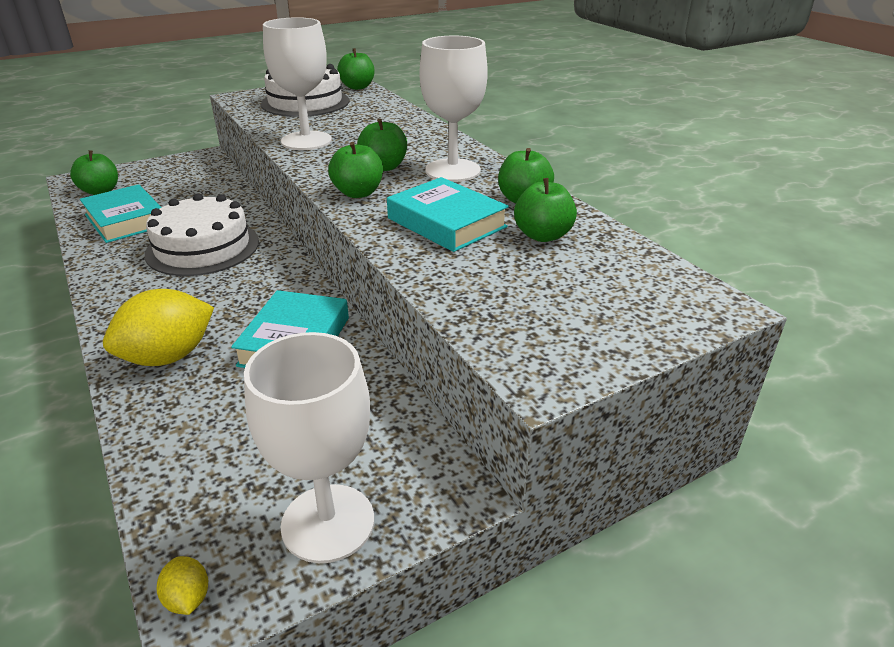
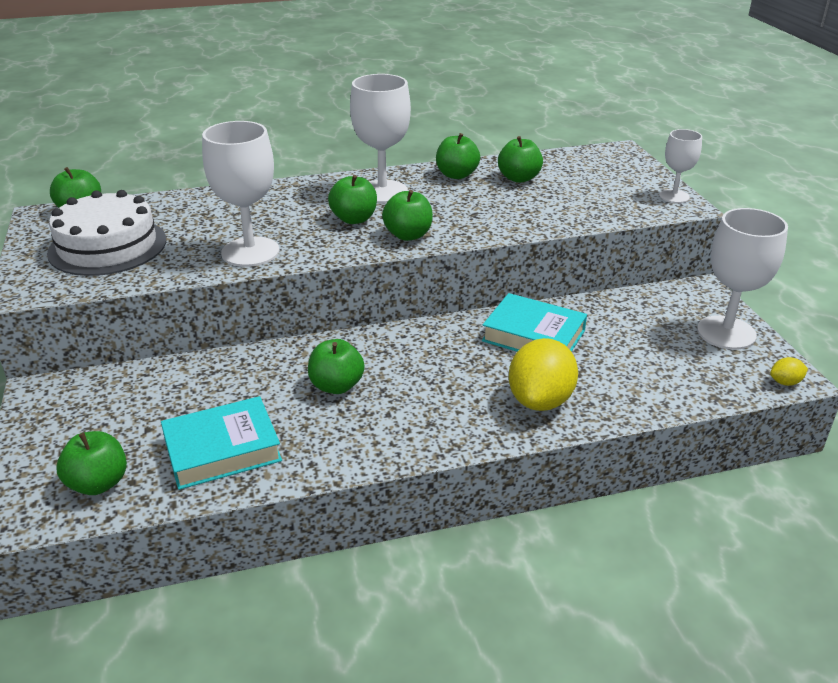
camera: 75 degrees left, 0 degrees up
(168, 357) = (540, 400): yellow lemon -> yellow lemon turned 45 degrees clockwise
(203, 247) = (336, 386): white cake -> green apple
(446, 223) = (484, 206): turquoise book -> none
(572, 365) = (674, 196): none -> white goblet

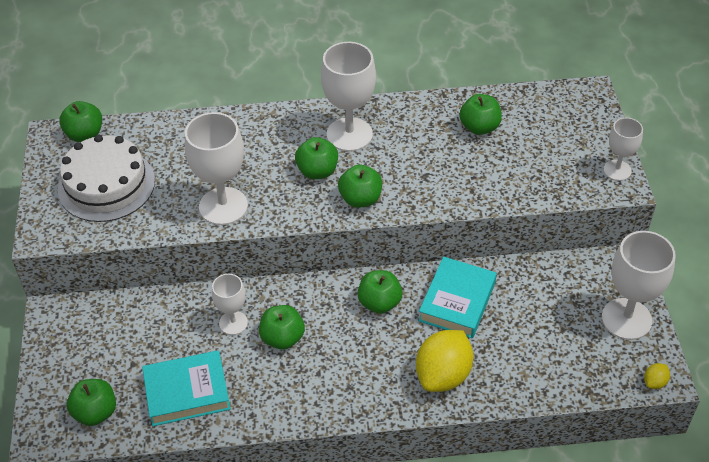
camera: 10 degrees right, 15 degrees up
(273, 378) = (233, 323): none -> white goblet
(456, 175) = (422, 116): green apple -> green apple (379, 303)
(533, 336) = (457, 302): turquoise book -> turquoise book turned 75 degrees clockwise
(785, 382) = (654, 382): yellow lemon -> yellow lemon turned 45 degrees counterclockwise

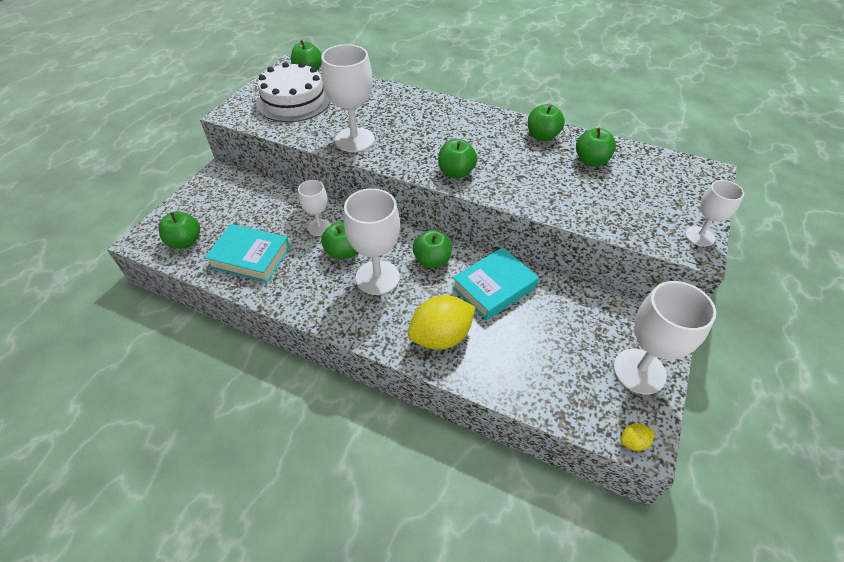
camera: 30 degrees right, 0 degrees up
(317, 171) = (439, 143): green apple -> green apple (542, 136)
(349, 134) = (482, 130): white goblet -> white goblet (377, 277)

